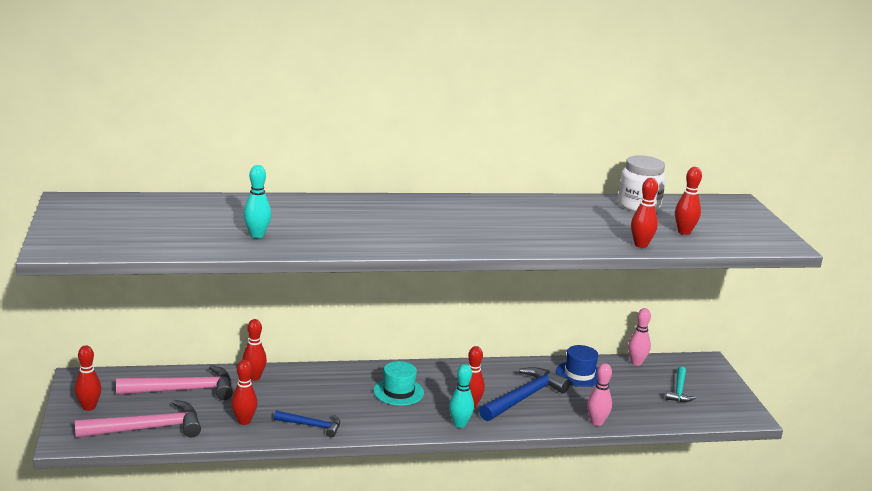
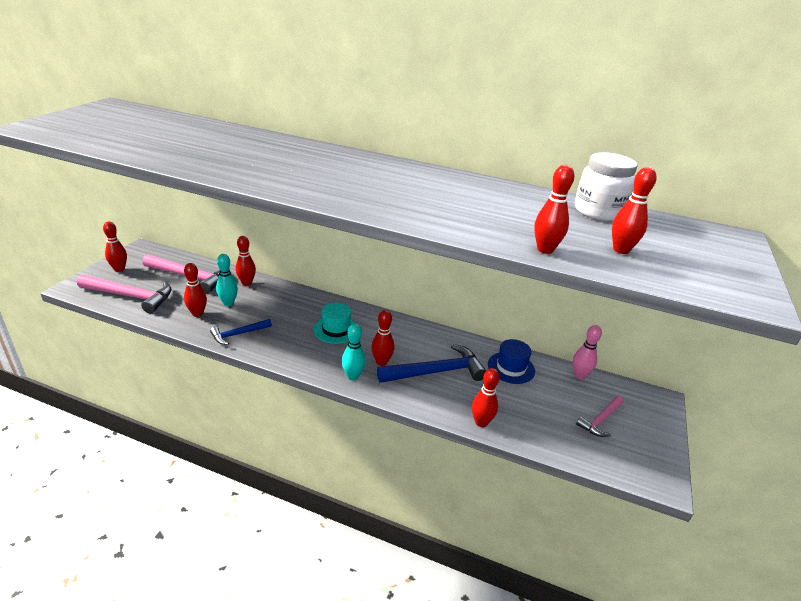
camera: 30 degrees right, 10 degrees up
(257, 235) = (184, 152): turquoise bowling pin -> turquoise bowling pin (228, 303)
(312, 426) = (238, 334): blue hammer -> blue hammer turned 105 degrees clockwise
(596, 422) = (481, 422): pink bowling pin -> red bowling pin
(679, 390) = (601, 420): turquoise hammer -> pink hammer

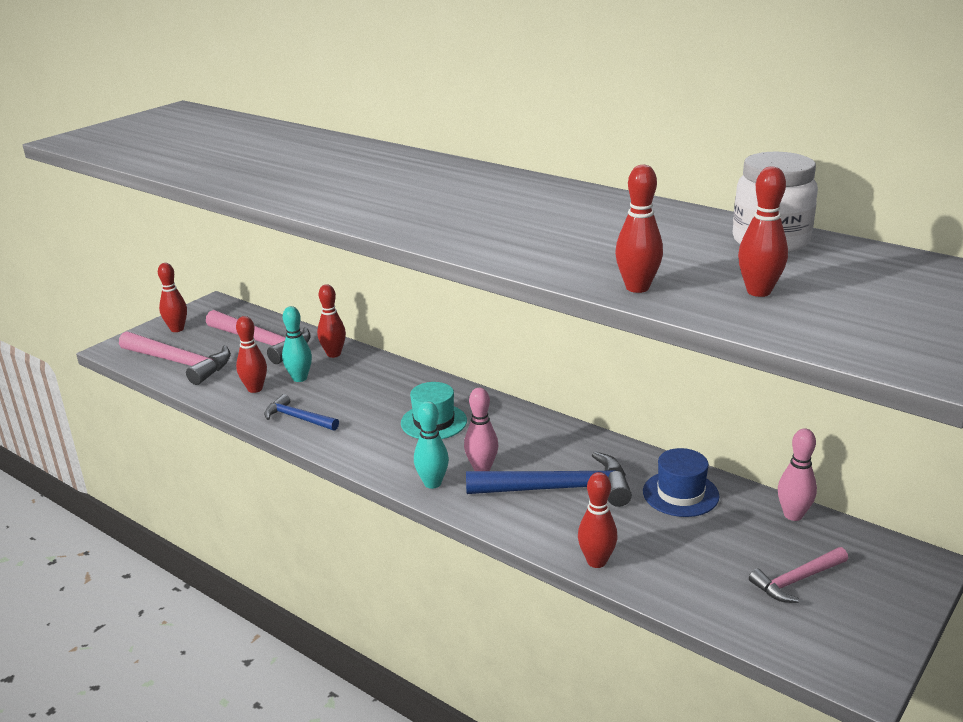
camera: 20 degrees right, 5 degrees down
(238, 334) = (298, 418): blue hammer -> blue hammer turned 45 degrees clockwise
(381, 362) = (482, 469): red bowling pin -> pink bowling pin

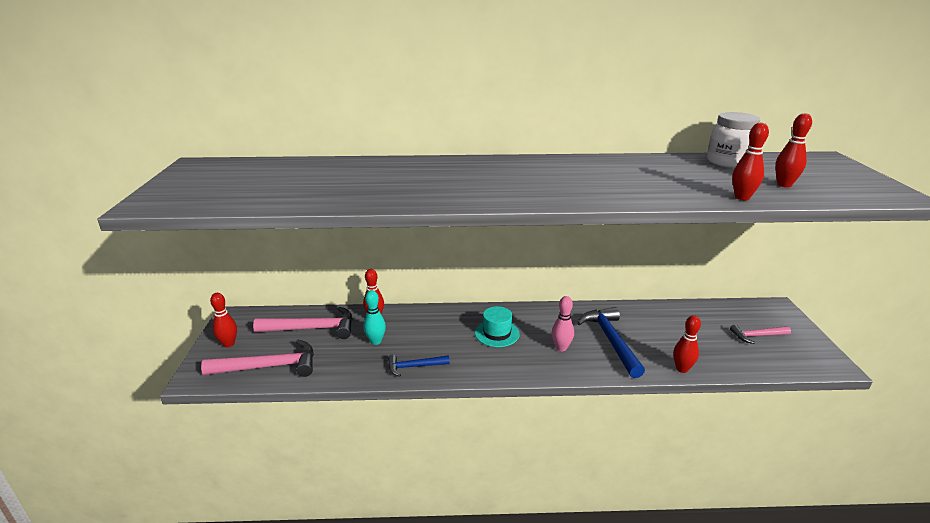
camera: 40 degrees left, 0 degrees up
(255, 389) = (355, 361): red bowling pin -> none
(432, 483) = (550, 368): turquoise bowling pin -> none
(558, 488) = (610, 340): blue hammer -> blue hammer turned 60 degrees counterclockwise
(680, 494) = (660, 318): blue hat -> none
(793, 515) = (712, 307): pink bowling pin -> none
(797, 580) = (757, 336): pink hammer -> pink hammer turned 60 degrees clockwise

